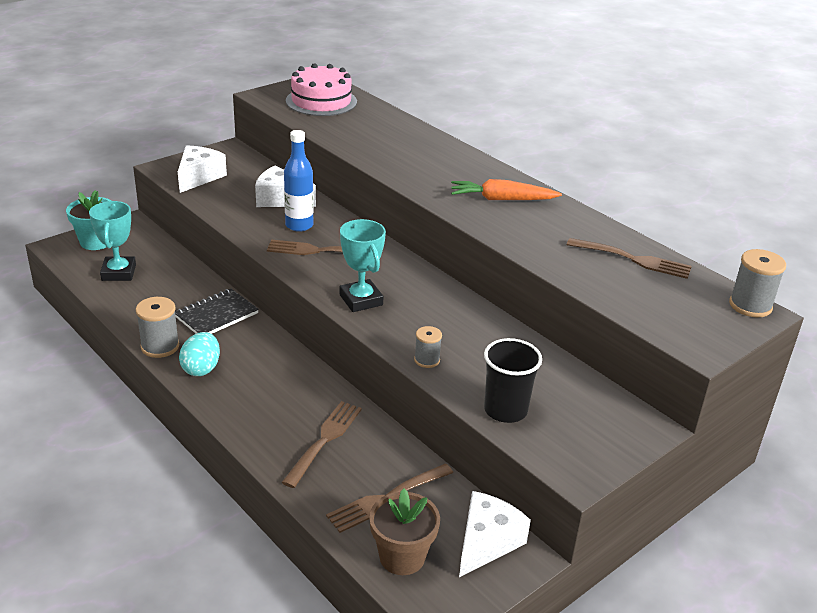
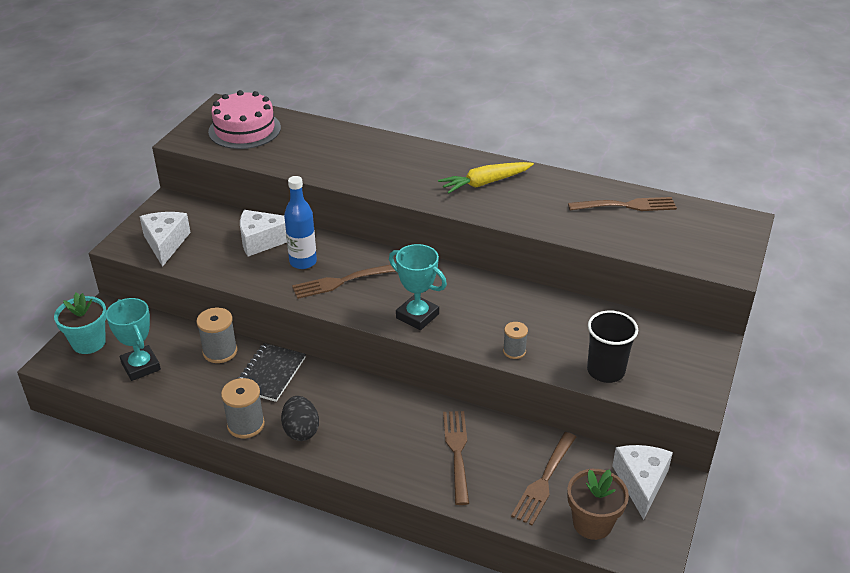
camera: 25 degrees left, 5 degrees up
(201, 368) = (301, 430): turquoise egg -> black egg
(502, 199) = (485, 183): orange carrot -> yellow carrot
(750, 306) = (734, 217): grey spool -> grey spool (220, 351)

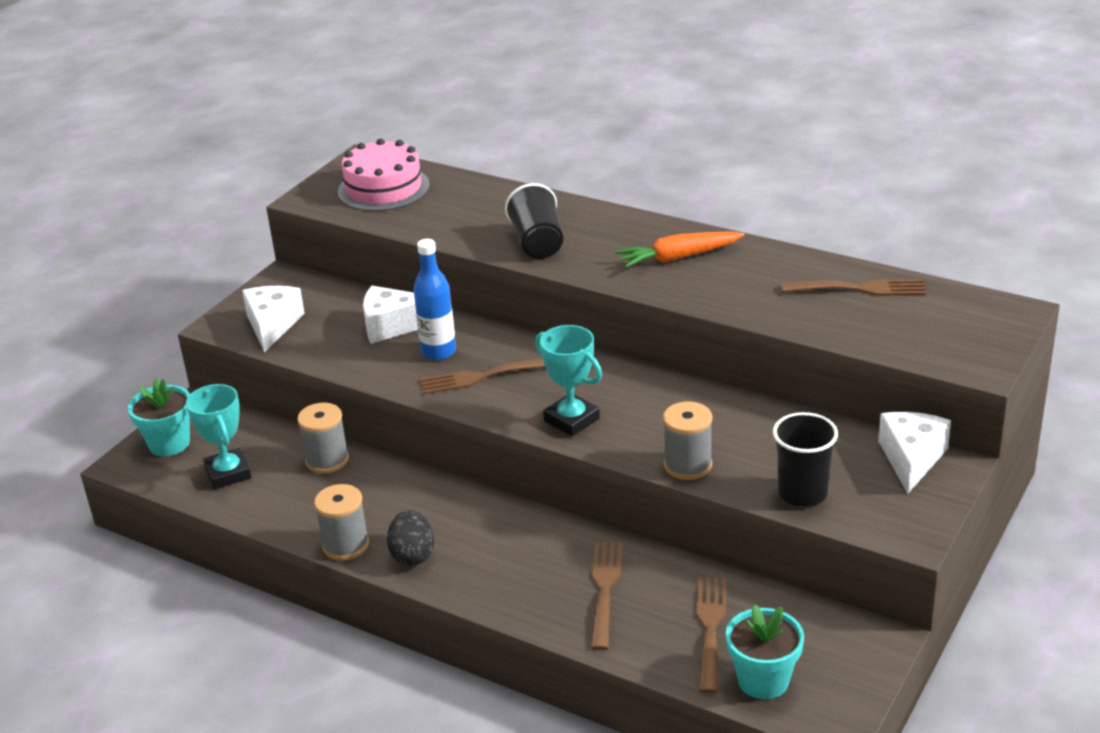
camera: 10 degrees right, 5 degrees down
(270, 374) = (385, 488): black notebook -> none
(374, 173) = (537, 243): none -> black cup
(485, 183) = (678, 257): yellow carrot -> orange carrot
(514, 351) = (688, 465): grey spool -> grey spool, size x1.61
(544, 481) = (710, 628): brown fork -> brown fork turned 150 degrees clockwise
(592, 523) = (763, 680): brown flower pot -> turquoise flower pot
(641, 483) = (837, 638): white cheese -> white cheese (911, 459)

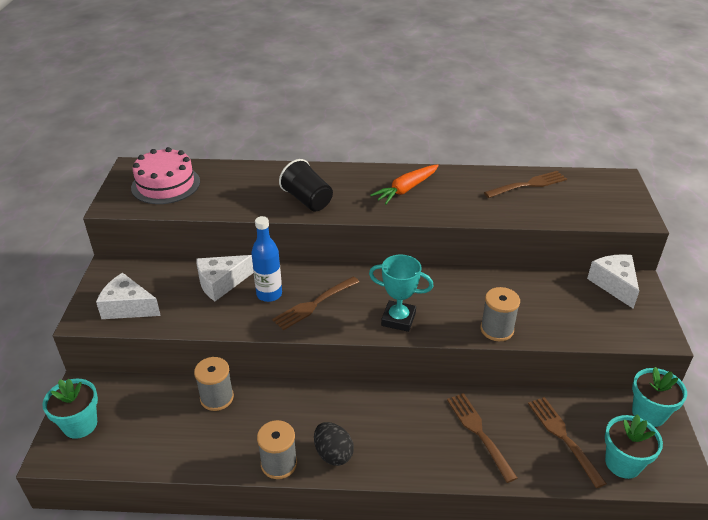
camera: 30 degrees left, 5 degrees up
(228, 473) = (146, 434): turquoise trophy -> none
(272, 325) = (128, 307): white cheese -> white cheese turned 45 degrees counterclockwise
(802, 493) = (578, 327): black cup -> none
(857, 641) = (648, 413): none -> turquoise flower pot

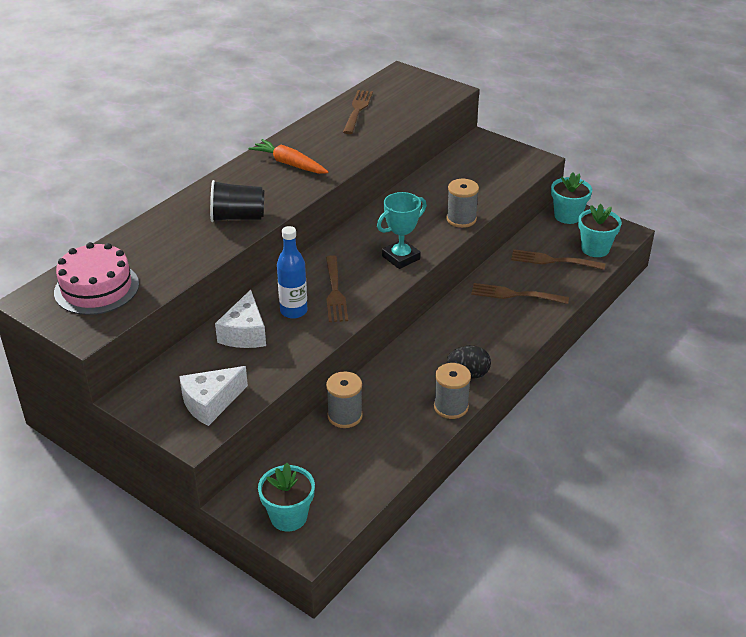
camera: 55 degrees left, 0 degrees up
(406, 189) = (289, 164): orange carrot -> orange carrot turned 135 degrees clockwise
(614, 285) = (472, 149): white cheese -> none

